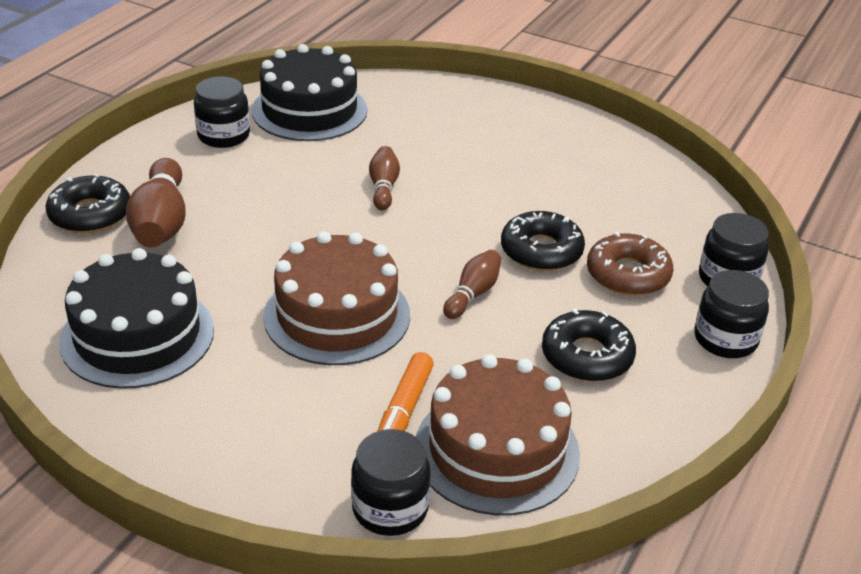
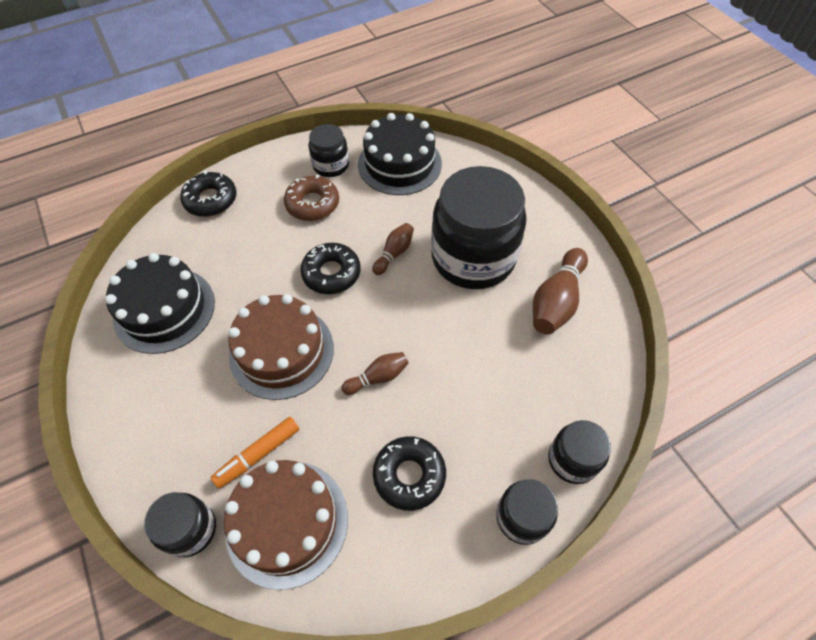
camera: 35 degrees right, 20 degrees up
(161, 222) = (242, 224): brown bowling pin -> brown bowling pin (556, 301)
(475, 162) = (473, 257): none -> black jar
(541, 251) = (454, 361): black donut -> black donut (331, 273)
(628, 274) = (499, 415): brown donut -> brown donut (312, 204)

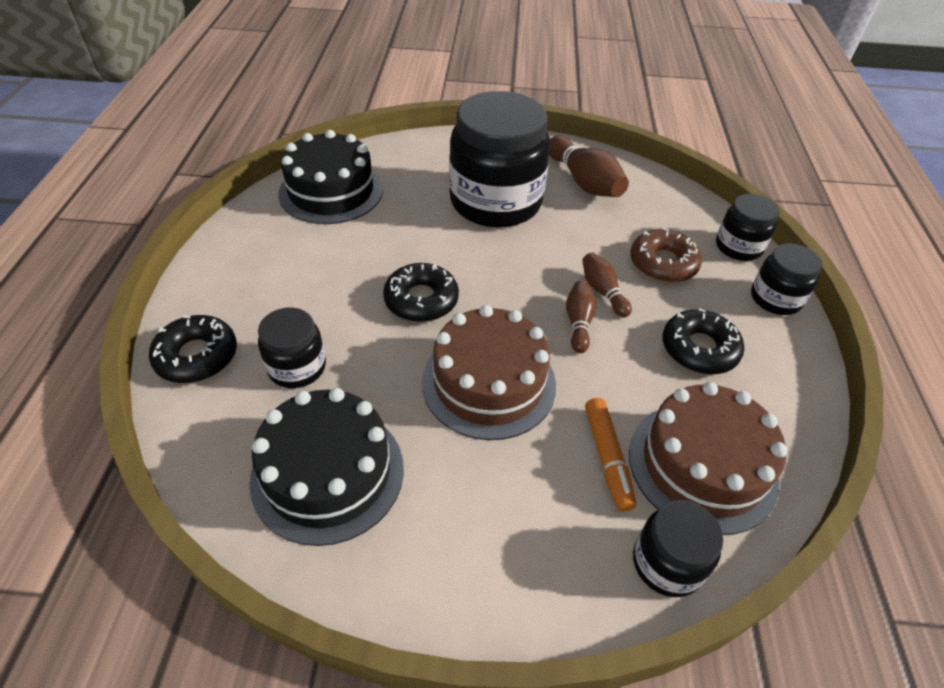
camera: 60 degrees left, 10 degrees down
(312, 204) = (310, 273): brown donut -> brown donut (663, 263)
(331, 165) = (272, 236): black jar -> black jar (297, 367)
(394, 253) = (441, 246): brown bowling pin -> brown bowling pin (603, 292)

